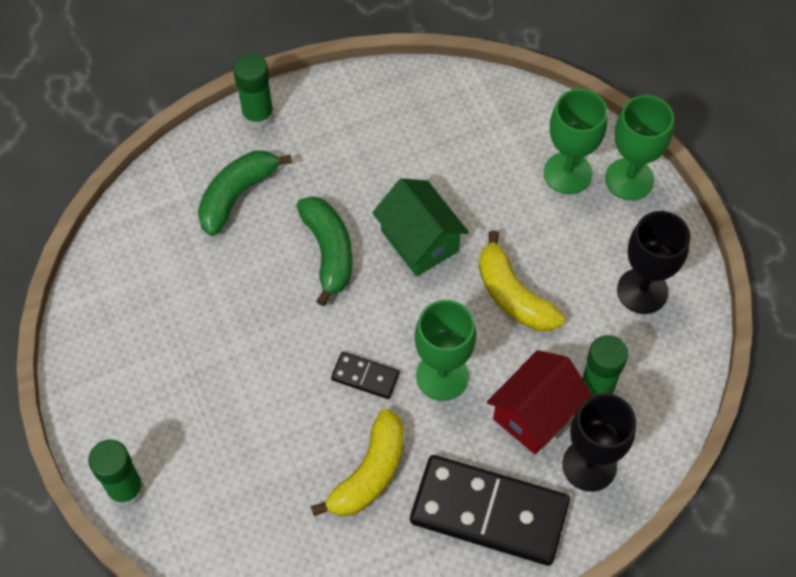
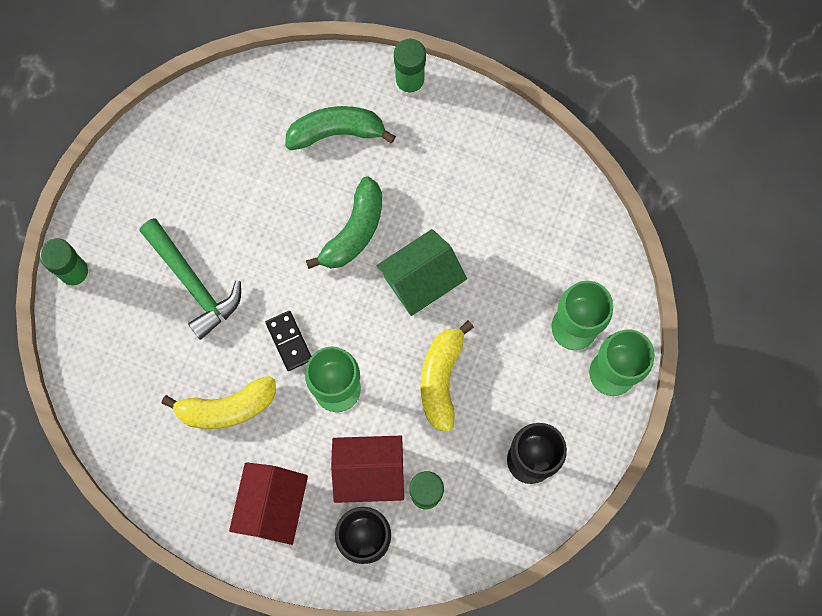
camera: 45 degrees right, 15 degrees up
(237, 405) = (193, 283): none -> green hammer
(419, 241) = (421, 280): green house -> green house turned 45 degrees clockwise
(489, 512) = (272, 505): black domino -> red house

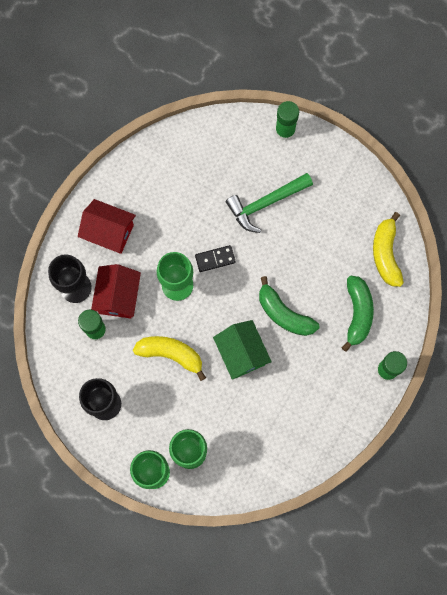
camera: 100 degrees right, 0 degrees up
(226, 407) = (178, 213): yellow banana -> yellow banana (386, 254)

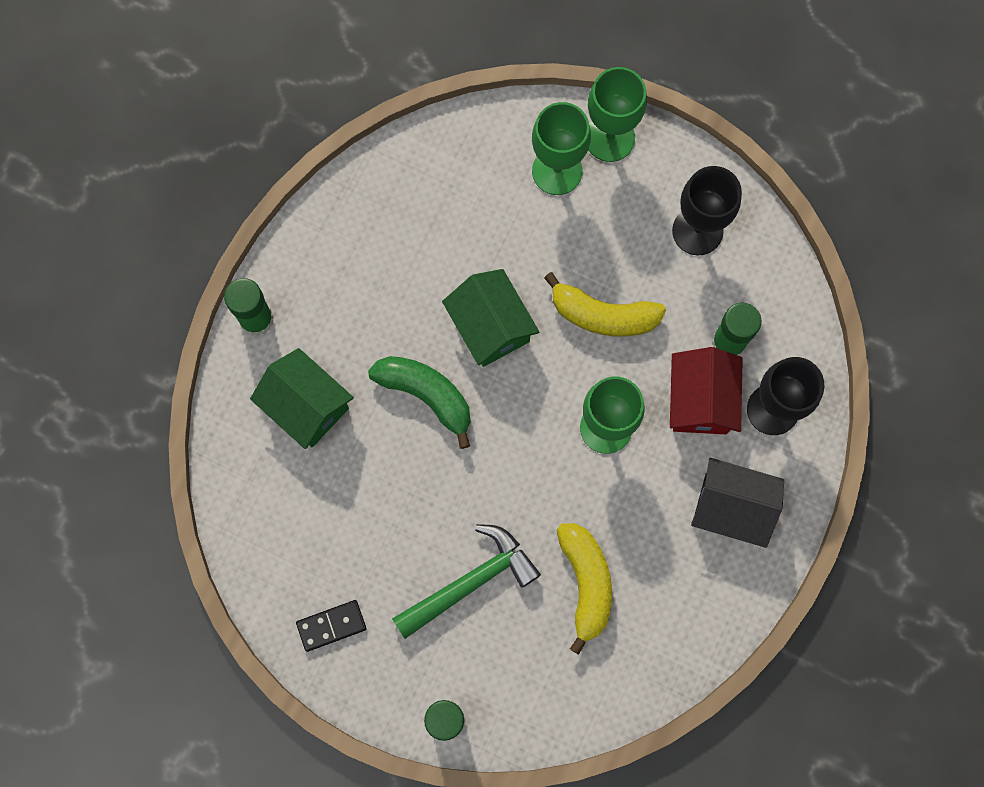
camera: 175 degrees right, 0 degrees up
(109, 232) = (731, 508): red house -> black house
(215, 259) = (548, 477): black domino -> black domino (331, 626)
(357, 313) = (306, 406): green banana -> green house
(386, 254) = (262, 510): yellow banana -> yellow banana (585, 583)

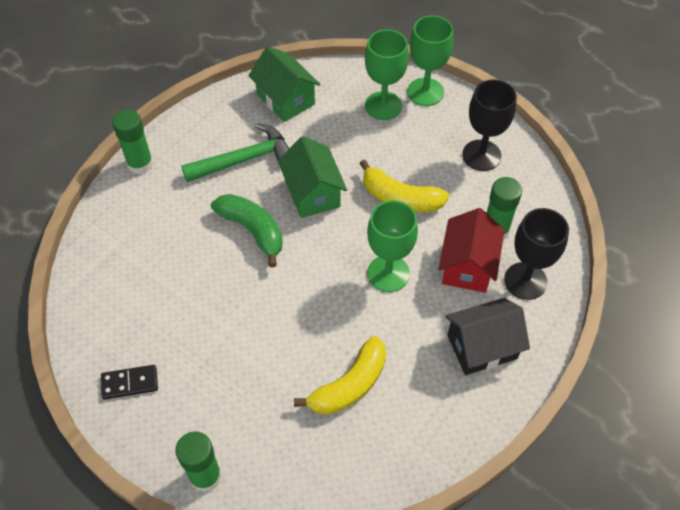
camera: 10 degrees right, 20 degrees down
(306, 406) = (159, 224): green house -> green house (285, 99)
(470, 582) = (253, 368): green hammer -> green hammer (244, 159)
(585, 583) = (349, 385): yellow banana -> yellow banana turned 45 degrees clockwise
(731, 508) = (482, 347): black house -> black house turned 45 degrees counterclockwise

